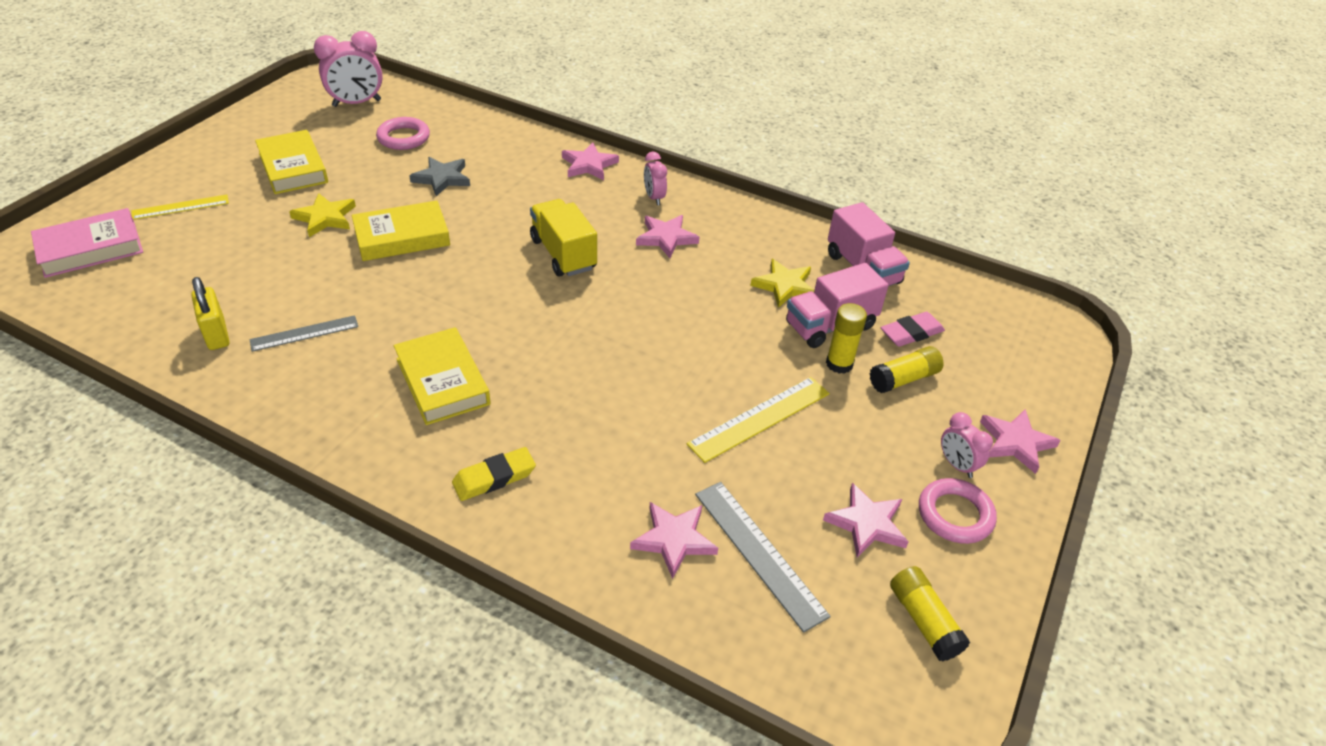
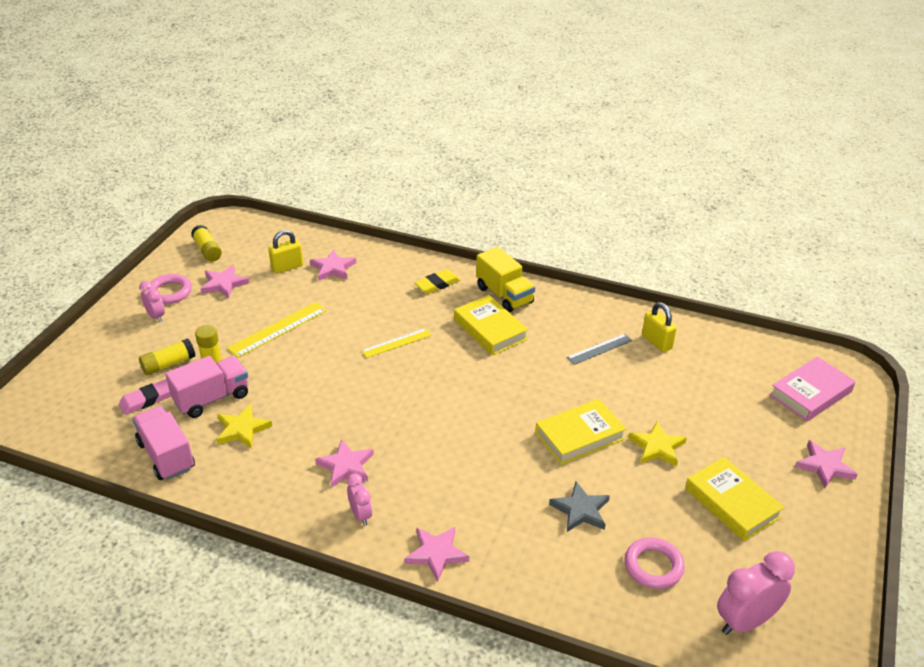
camera: 175 degrees right, 5 degrees down
(180, 207) = (786, 441): yellow ruler -> yellow ruler (396, 343)
(563, 254) = (435, 437): yellow truck -> yellow truck (504, 295)
(759, 553) = (287, 267): grey ruler -> yellow padlock
(1016, 442) = (109, 332): pink star -> pink star (825, 466)

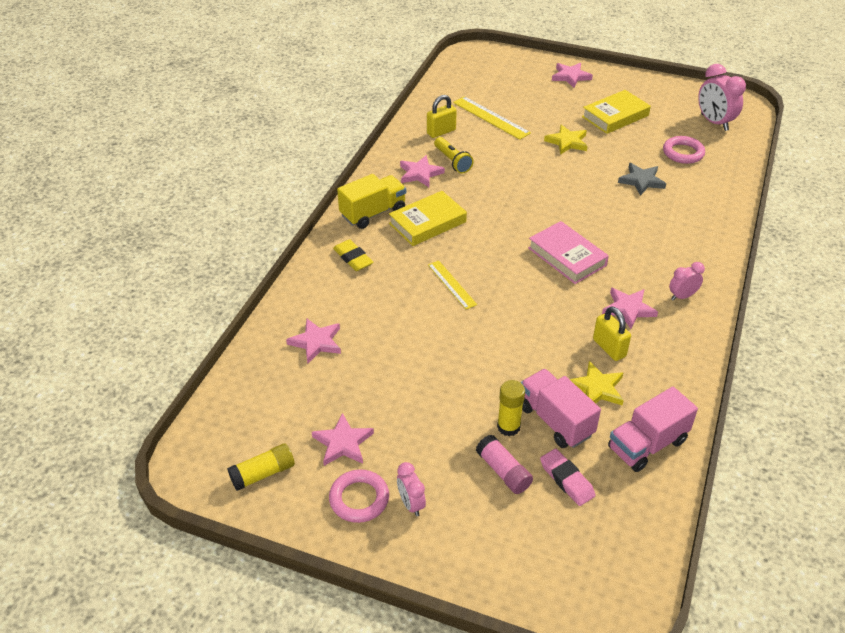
camera: 90 degrees left, 5 degrees up
(156, 316) = (411, 504): pink clock -> pink clock turned 75 degrees counterclockwise
(168, 364) = (503, 471): yellow glue stick -> pink glue stick
(278, 329) = (433, 379): yellow ruler -> yellow ruler (491, 117)
(287, 267) = (311, 384): yellow padlock -> yellow padlock (609, 348)
(436, 554) = (707, 252): pink star -> pink star (420, 174)
(579, 436) = (562, 177): yellow book -> none
(599, 349) = (452, 161): grey ruler -> yellow flashlight
(810, 393) = (496, 71): pink book -> pink book (567, 257)

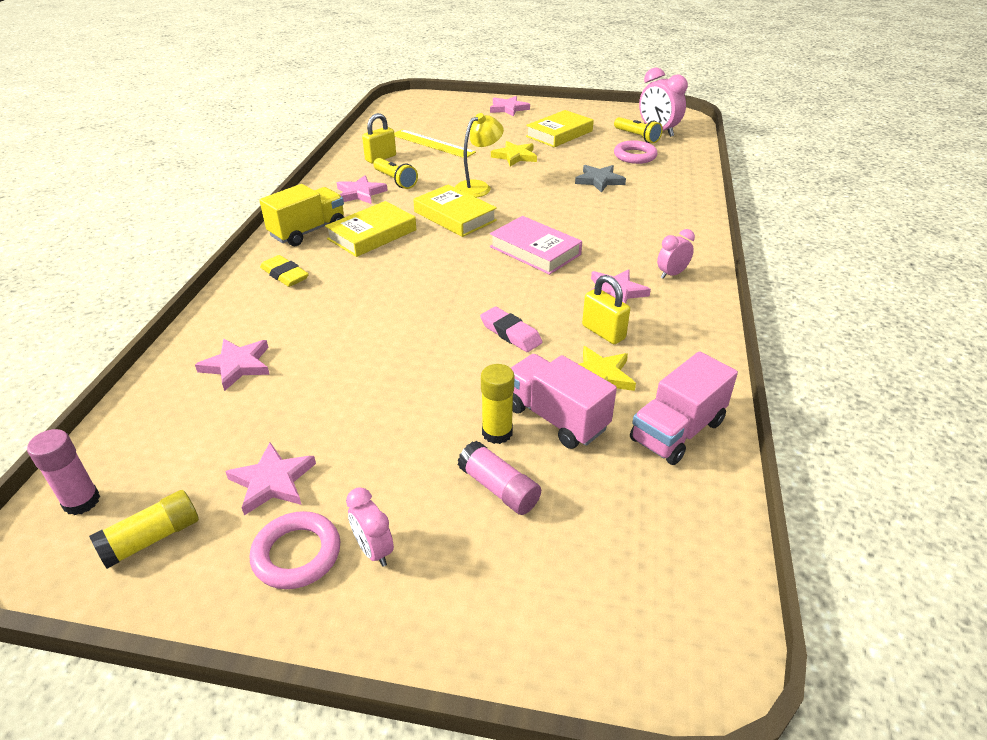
camera: 10 degrees left, 5 degrees down
(214, 439) = (81, 501): none -> pink glue stick
(451, 284) = (406, 289): yellow ruler -> none
(501, 210) = (455, 216): none -> yellow book
(527, 177) = (478, 187): none -> yellow lamp
(566, 480) = (585, 487): pink eraser -> pink eraser (510, 333)
(691, 128) = (637, 137): none -> yellow flashlight

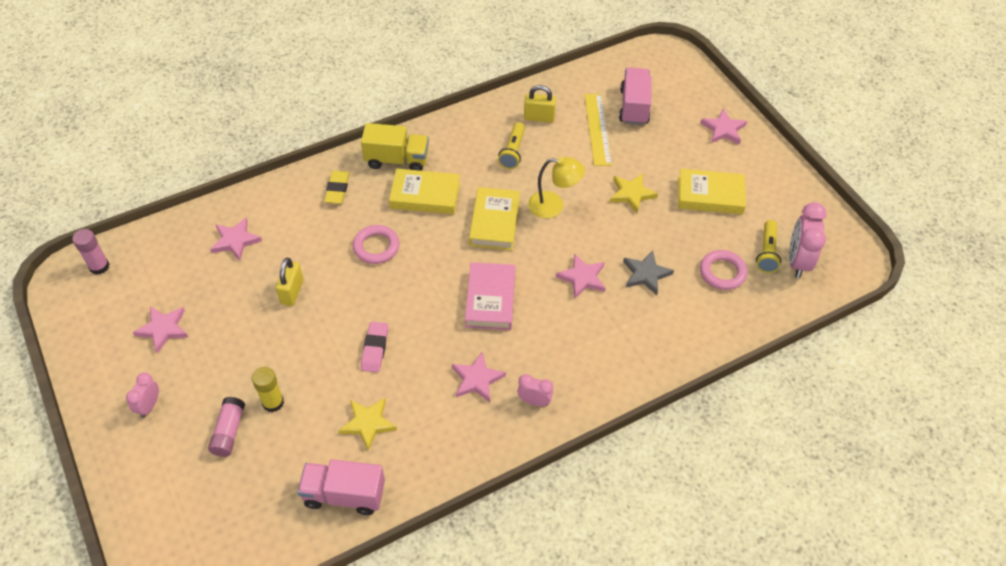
camera: 50 degrees right, 15 degrees up
(152, 539) = (97, 313): yellow glue stick -> none
(297, 554) = (126, 376): pink ring -> pink ring (376, 247)
(360, 193) = (474, 147): pink star -> pink star (582, 278)
(556, 418) = (308, 424): pink truck -> pink truck (634, 107)
(603, 332) = (419, 399): yellow padlock -> yellow padlock (292, 292)

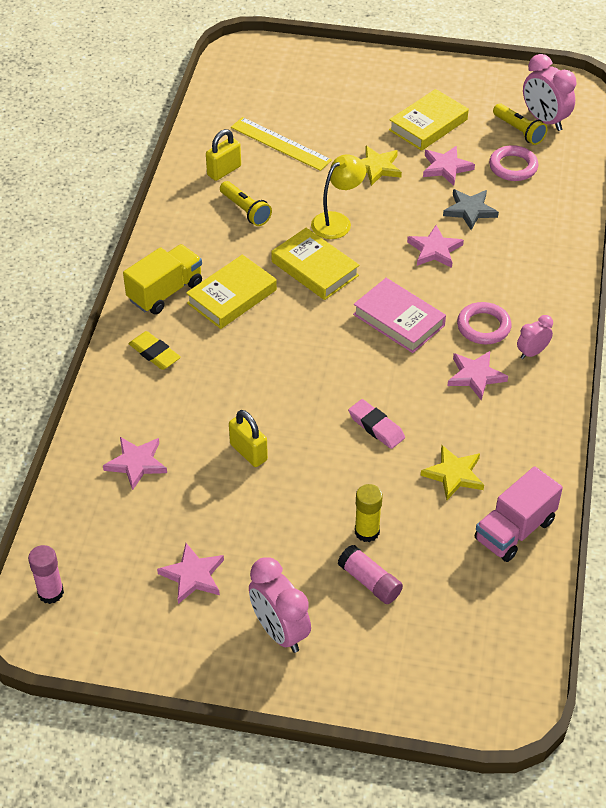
camera: 50 degrees left, 5 degrees down
(149, 406) = (279, 631): pink clock -> pink clock, size x1.75
(376, 247) = (257, 363): pink ring -> pink ring (483, 326)
(634, 107) = (281, 107): pink truck -> none
(723, 129) = (367, 74): pink star -> pink star (446, 167)

